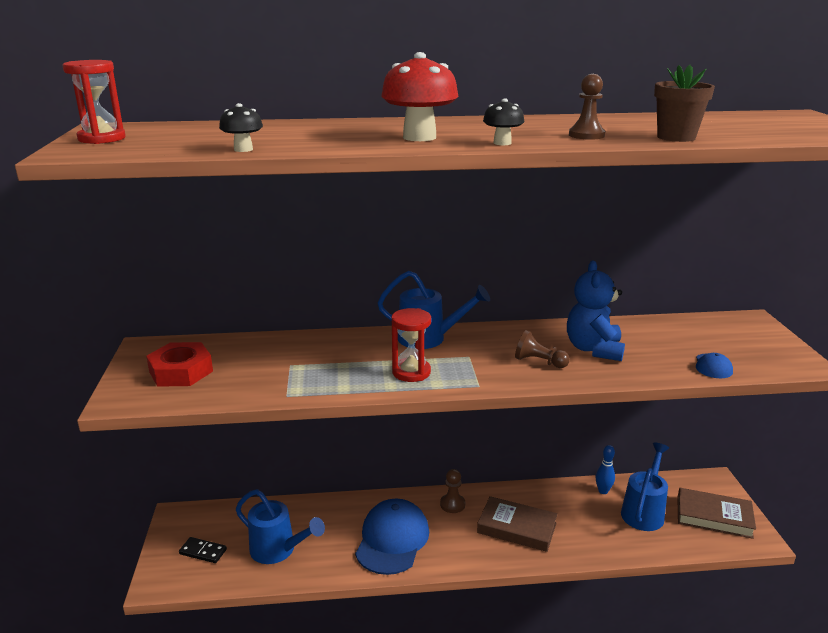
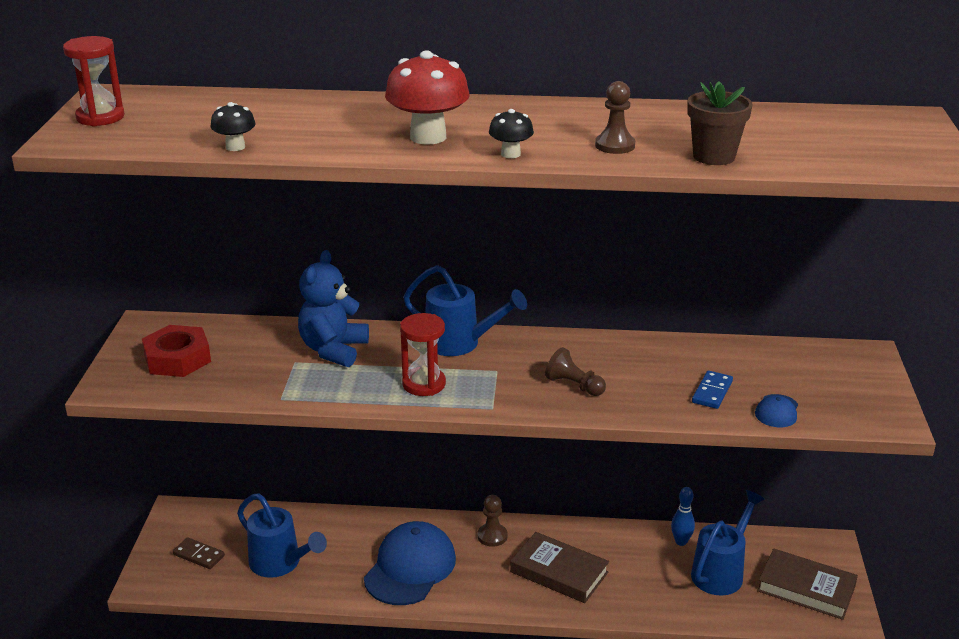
camera: 10 degrees right, 5 degrees up
(203, 552) = (198, 555): black domino -> brown domino
(594, 349) = (646, 375): blue teddy bear -> blue teddy bear (333, 350)
(653, 357) = (712, 392): none -> blue domino

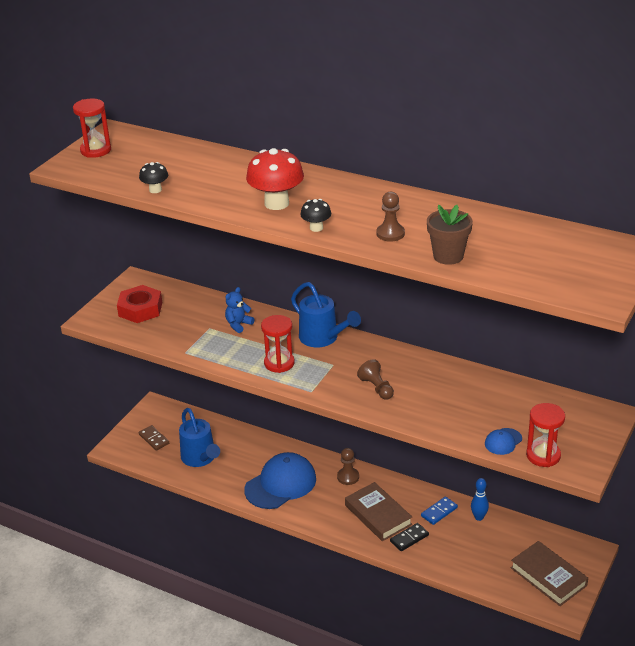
camera: 25 degrees right, 5 degrees up
(333, 350) = (238, 324): blue teddy bear -> blue teddy bear, size x0.56
(616, 590) = (409, 538): none -> black domino
(712, 392) = (468, 416): blue domino -> blue domino (439, 512)
(721, 572) = (493, 547): blue watering can -> none
(836, 416) = (543, 455): none -> red hourglass

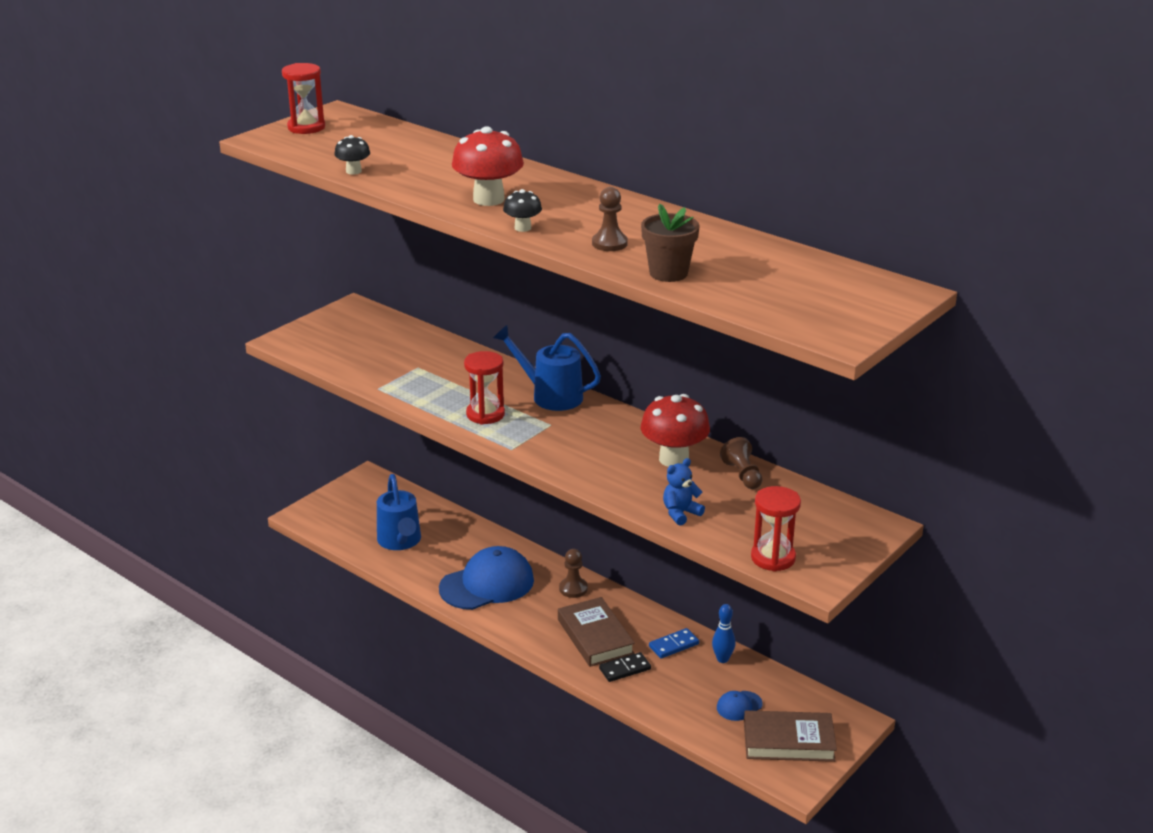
camera: 10 degrees right, 5 degrees down
(140, 309) = (345, 337): red nut -> none
(154, 439) = (352, 512): brown domino -> none
(238, 324) = (454, 368): blue teddy bear -> blue teddy bear (680, 513)
(323, 338) = (550, 395): blue watering can -> blue watering can turned 150 degrees clockwise
(376, 388) = (593, 456): brown pawn -> brown pawn (742, 475)
(438, 381) = (674, 459): none -> red mushroom
(503, 441) = (728, 535): blue cap -> blue cap (739, 706)
(548, 576) = (788, 741): brown book -> brown book turned 60 degrees counterclockwise

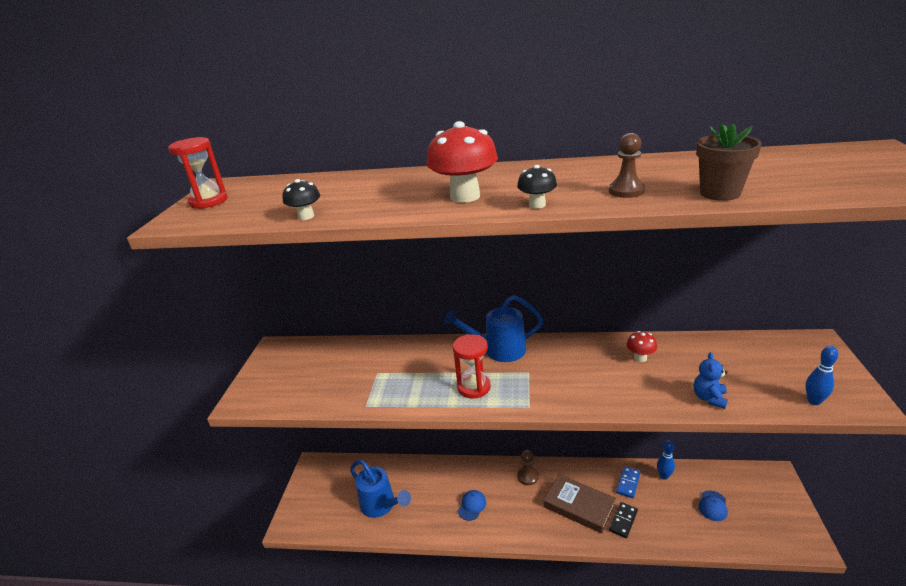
camera: 30 degrees left, 0 degrees up
(487, 584) = (472, 506): blue cap -> blue cap, size x0.45
(674, 459) = (640, 358): red mushroom -> red mushroom, size x0.52
(742, 475) = (695, 348): brown pawn -> none
(773, 558) = (814, 401): red hourglass -> blue bowling pin
(788, 741) = (767, 514): brown book -> none

